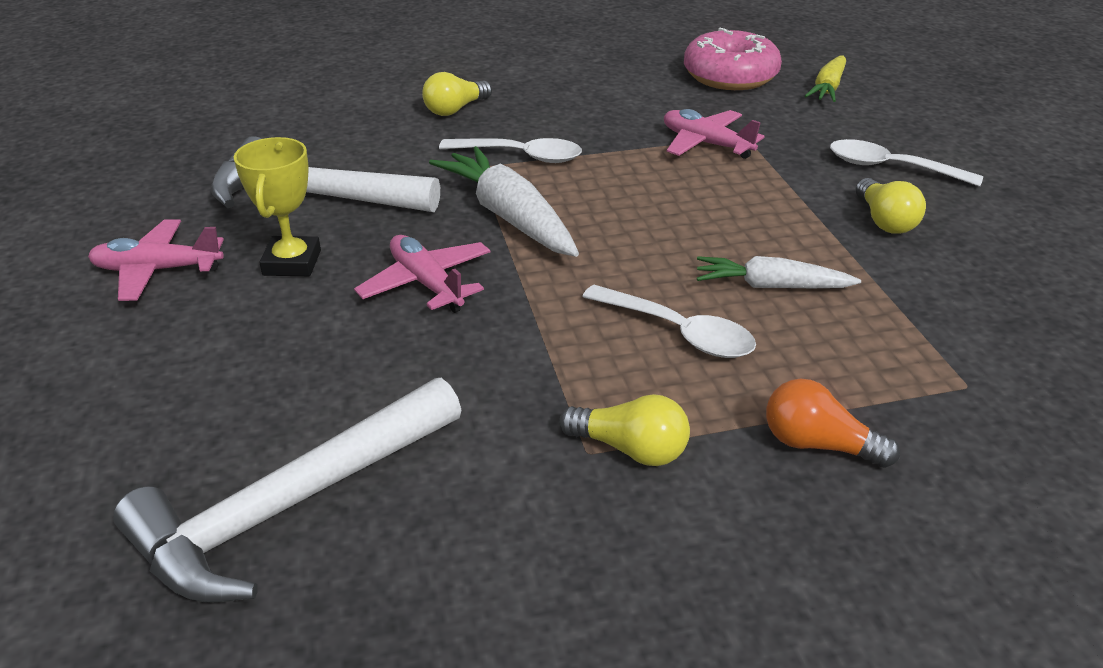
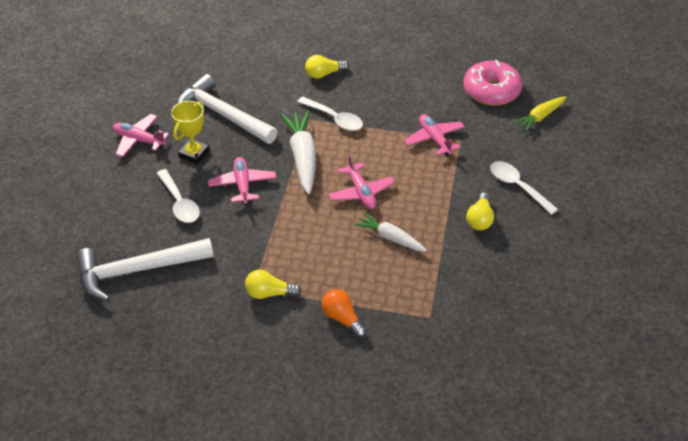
camera: 25 degrees right, 10 degrees up
(630, 449) = (269, 293): yellow light bulb -> yellow light bulb turned 135 degrees clockwise
(656, 237) = (361, 192): none -> pink plane
(678, 332) = (329, 247): white spoon -> white spoon (179, 203)

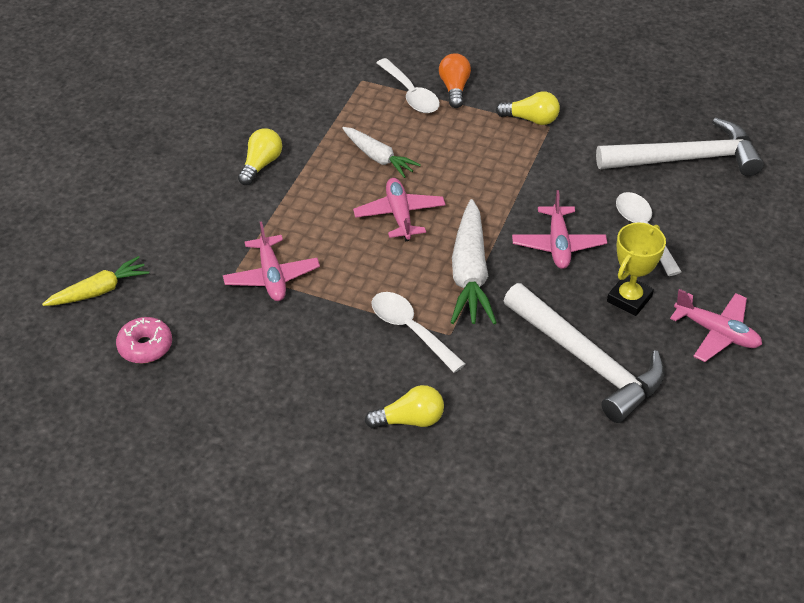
camera: 170 degrees left, 0 degrees up
(342, 318) = (454, 88): orange light bulb -> orange light bulb turned 150 degrees counterclockwise
(491, 91) = (145, 346): pink donut -> pink donut, size x0.58
(517, 186) = (192, 197): white spoon -> white spoon (410, 94)

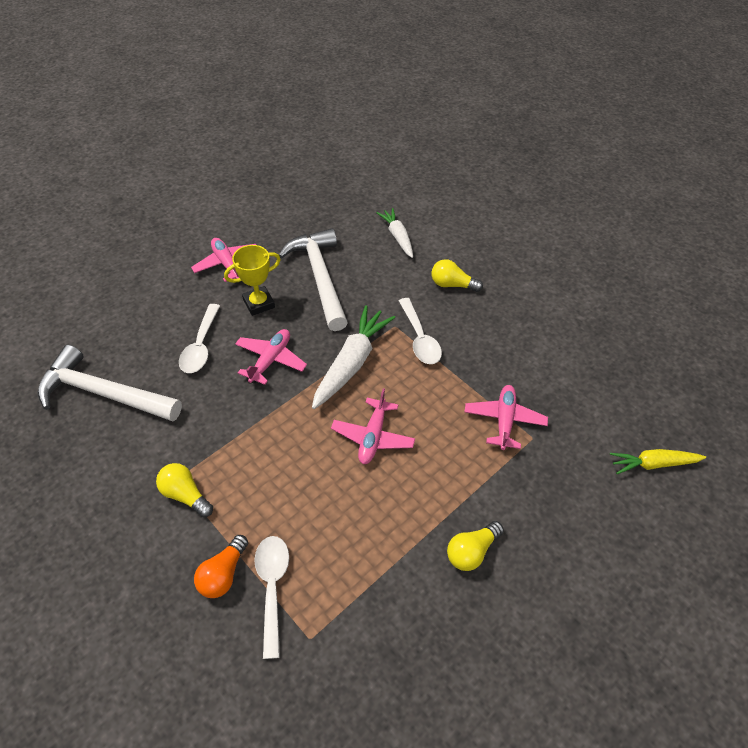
camera: 155 degrees left, 5 degrees up
(145, 346) = (619, 399): pink donut -> none
(378, 158) = (355, 510): white carrot -> white carrot (397, 237)

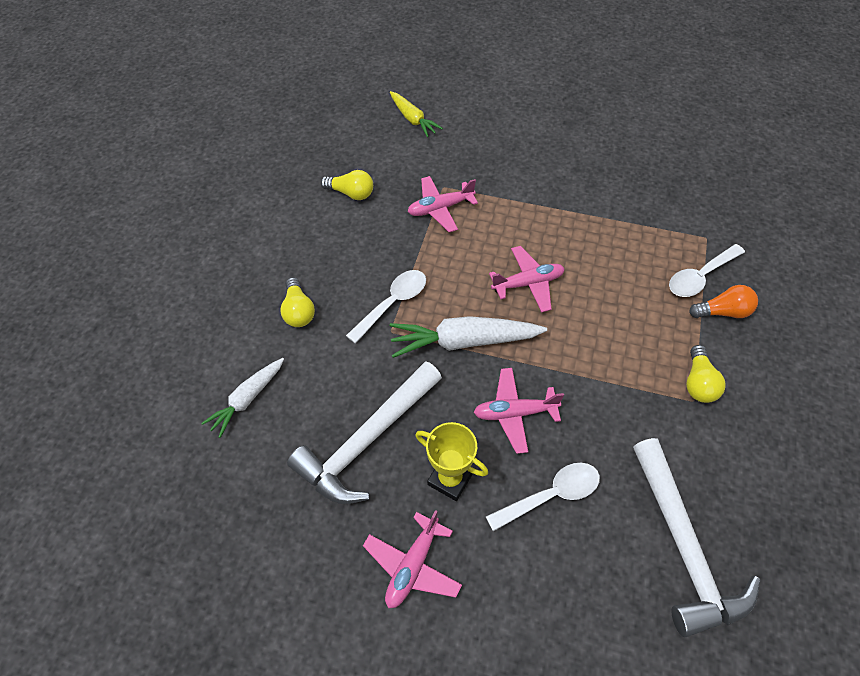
camera: 120 degrees left, 5 degrees up
(471, 551) = (567, 184): yellow light bulb -> yellow light bulb (351, 193)

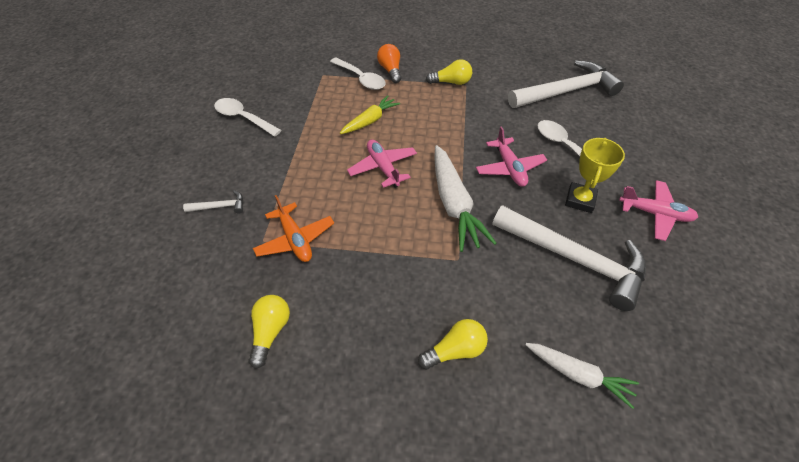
camera: 100 degrees left, 5 degrees down
(393, 303) = (425, 262): white spoon -> white spoon (243, 118)
(413, 119) = (142, 285): yellow carrot -> yellow carrot (370, 121)
(440, 208) = (295, 239): pink plane -> orange plane
(489, 156) = (219, 206): none -> white hammer

